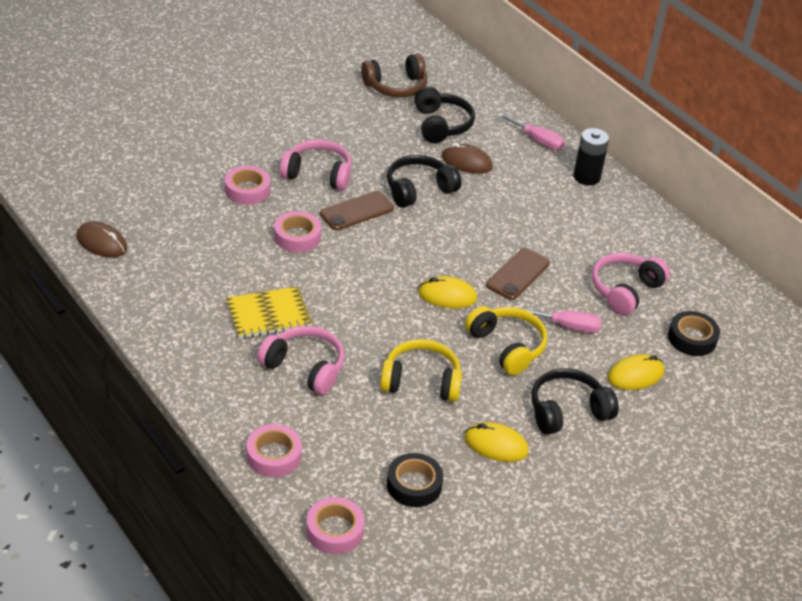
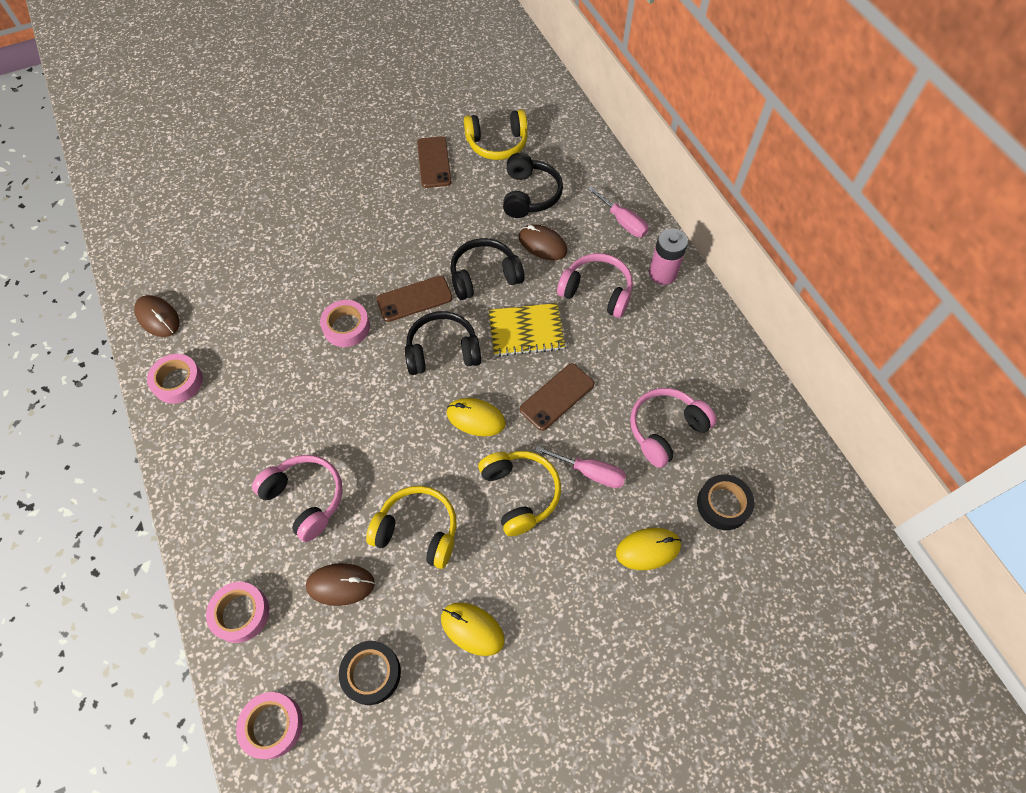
camera: 15 degrees right, 20 degrees up
(247, 190) = (315, 263): pink tape -> pink tape (178, 382)
(268, 314) = (289, 425): yellow notebook -> yellow notebook (526, 331)
(318, 174) = (389, 248): pink headphones -> pink headphones (596, 292)
(338, 104) = (434, 162): none -> brown phone
(362, 426) = (340, 585): none -> brown mouse
(396, 86) = (497, 143): brown headphones -> yellow headphones
(567, 411) = (561, 591): black headphones -> black headphones (442, 351)
(586, 177) = (662, 273): black battery -> pink battery

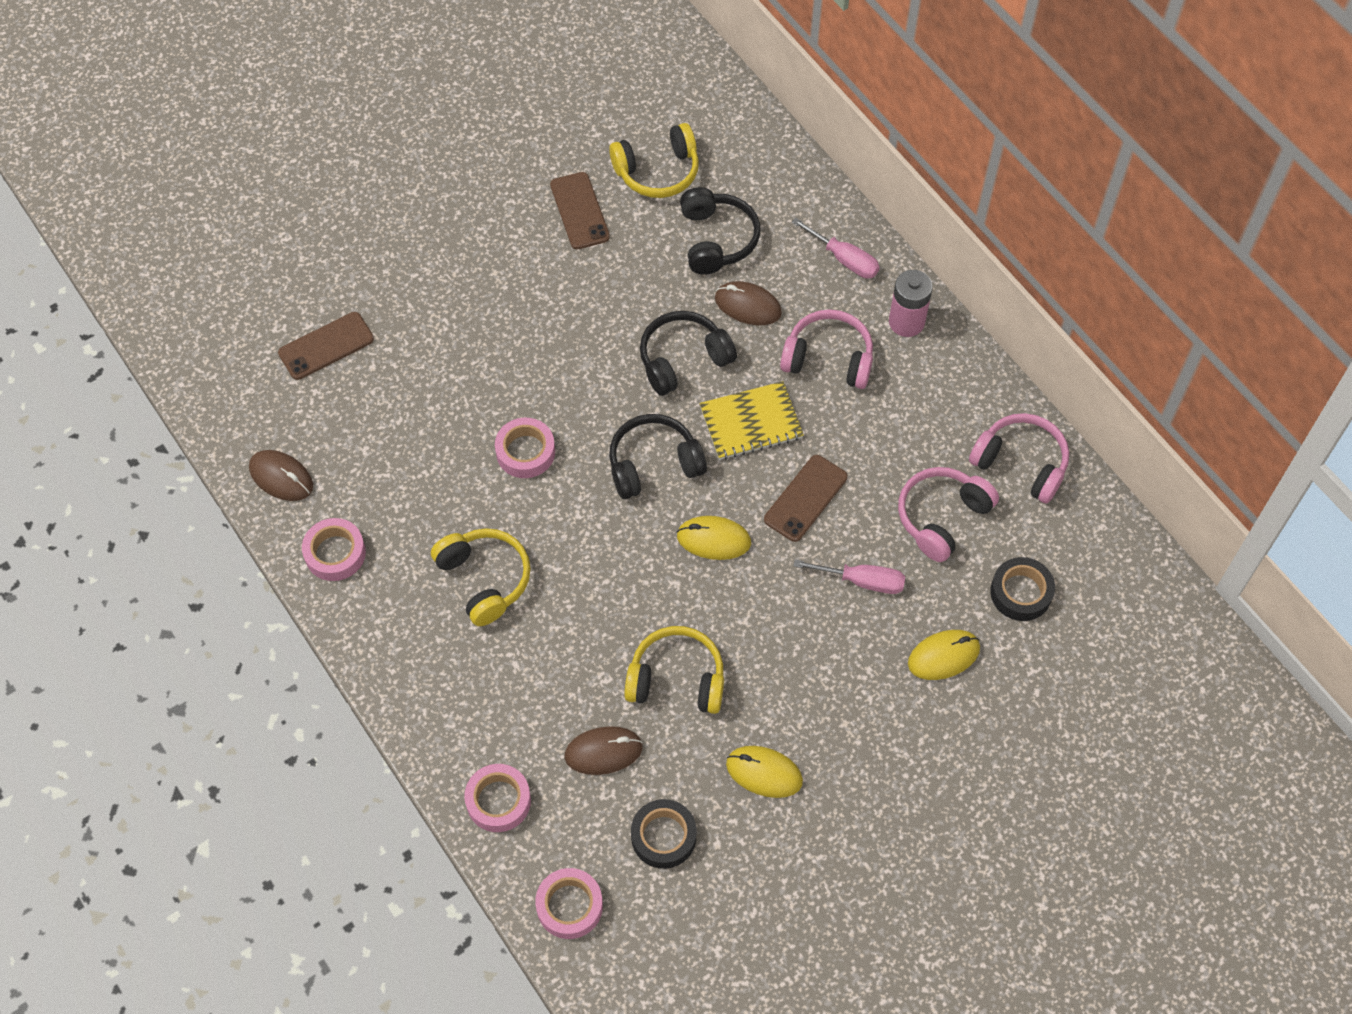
camera: 10 degrees left, 0 degrees up
(305, 498) = (535, 665): pink headphones -> pink headphones (1021, 463)
(414, 299) = (602, 403): brown phone -> brown phone (326, 346)
(520, 494) = (785, 618): yellow headphones -> yellow headphones (484, 579)

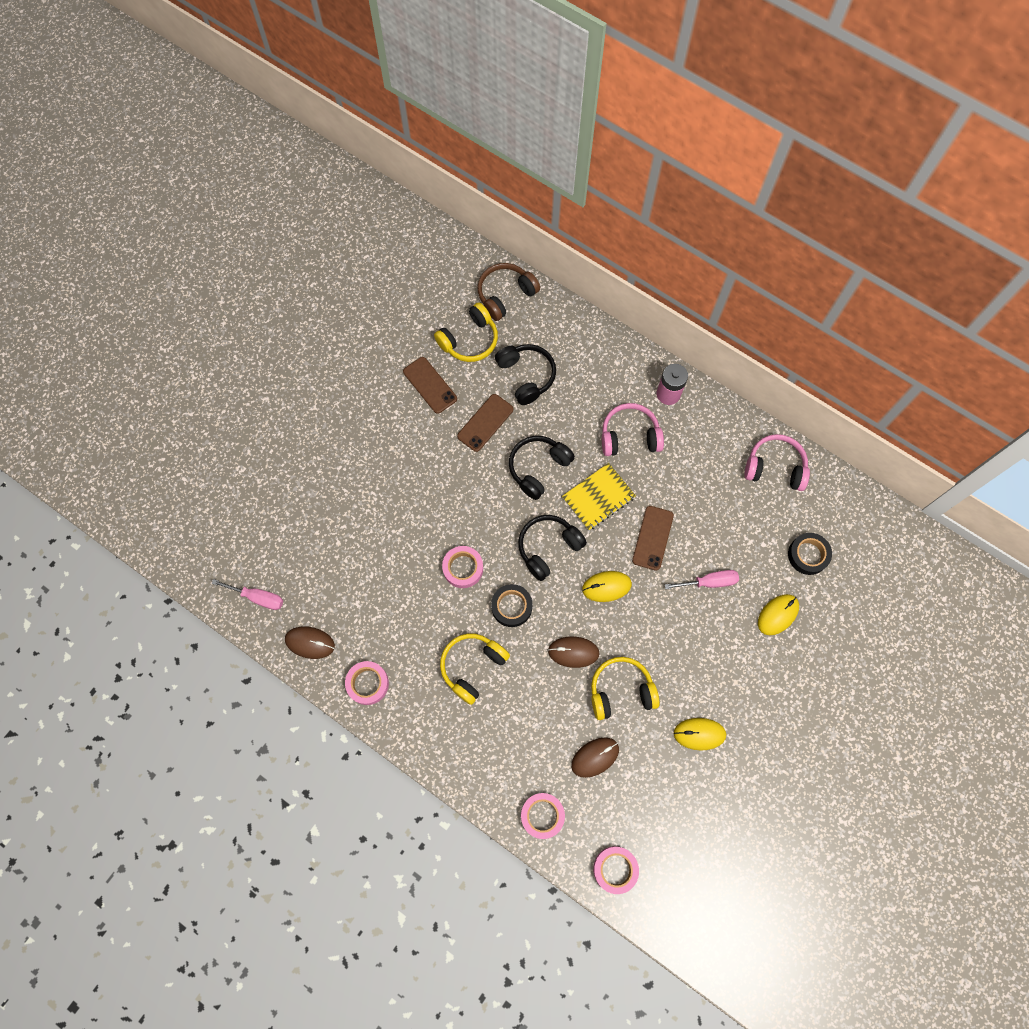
camera: 20 degrees left, 10 degrees up
(326, 346) = (301, 538): brown phone -> brown phone (485, 423)
(484, 579) = (472, 666): yellow headphones -> yellow headphones turned 90 degrees counterclockwise
(663, 836) = (654, 800): black tape -> black tape (511, 606)
(731, 130) = (505, 295): none -> brown headphones
(748, 305) = (564, 416): brown mouse -> brown mouse (573, 652)
(844, 259) = (613, 363): pink screwdriver -> pink screwdriver (258, 597)
(942, 517) = (741, 521): pink headphones -> none

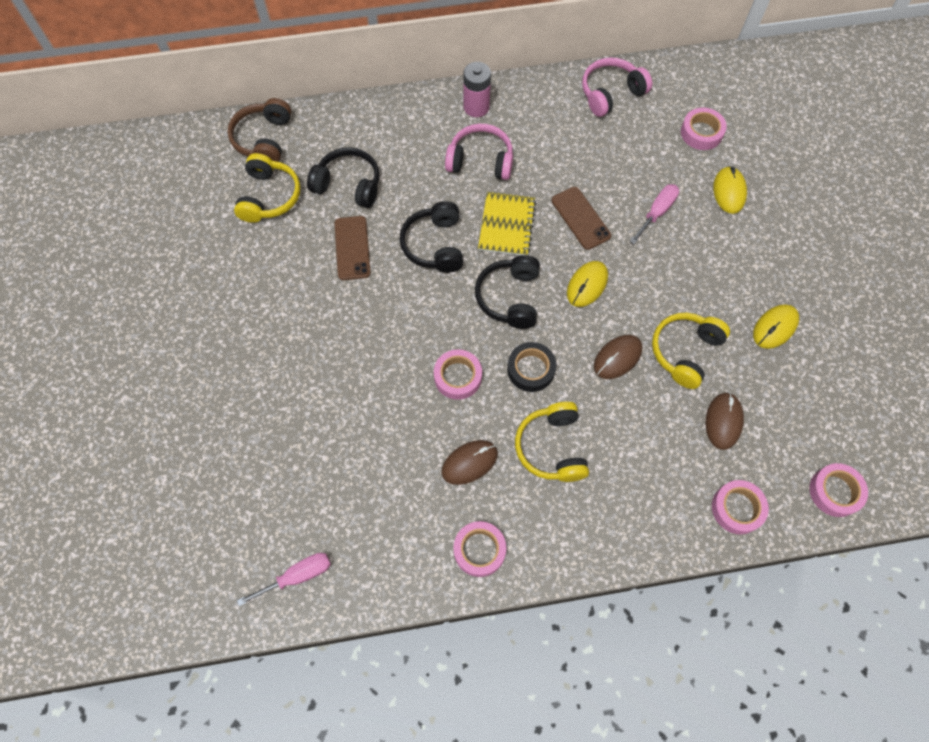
camera: 45 degrees left, 5 degrees down
(310, 643) = (389, 567): brown mouse -> brown mouse (469, 463)
(430, 385) = (271, 259): brown phone -> none
(629, 436) = (480, 160): pink headphones -> pink headphones turned 60 degrees clockwise
(808, 555) = (701, 133): black tape -> pink tape

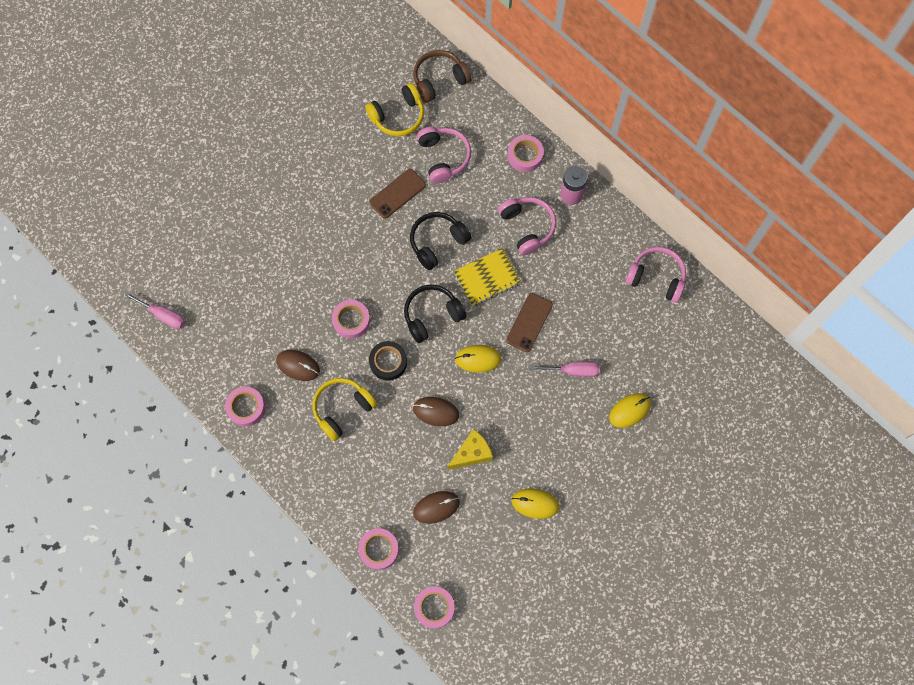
camera: 55 degrees right, 5 degrees up
(348, 185) = (443, 157): black headphones -> pink headphones
(685, 352) = (472, 453): yellow headphones -> yellow cheese
(701, 133) = (669, 362): pink tape -> pink tape (525, 156)

